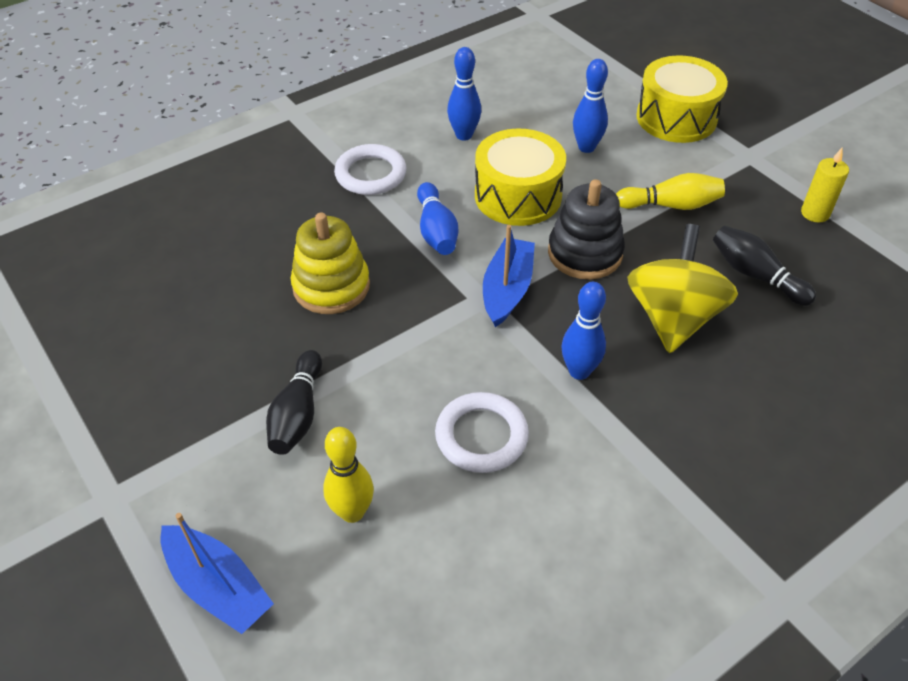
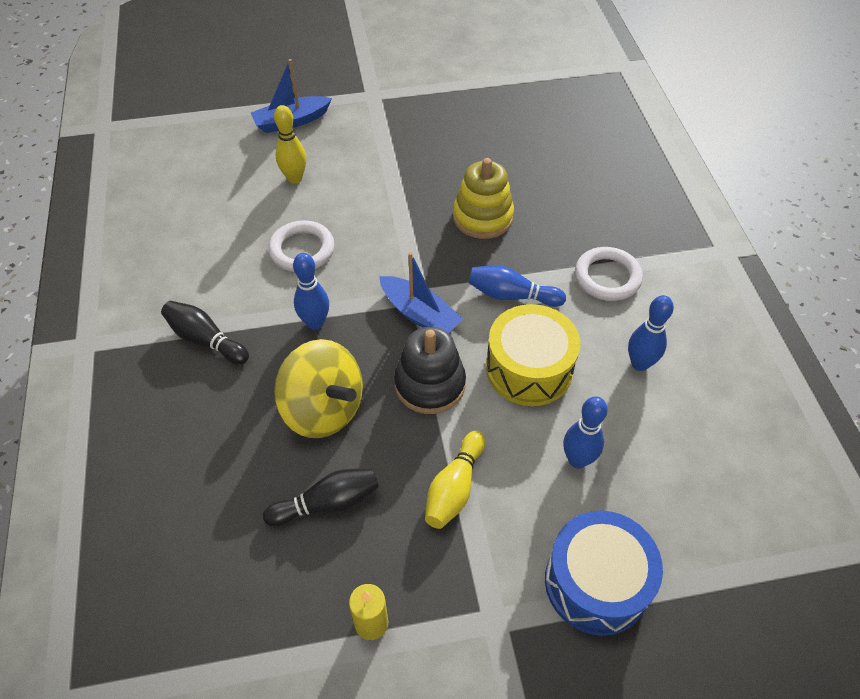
camera: 115 degrees right, 5 degrees up
(298, 414) = (379, 174): black bowling pin -> black bowling pin (206, 340)
(676, 118) = (596, 582): yellow drum -> blue drum

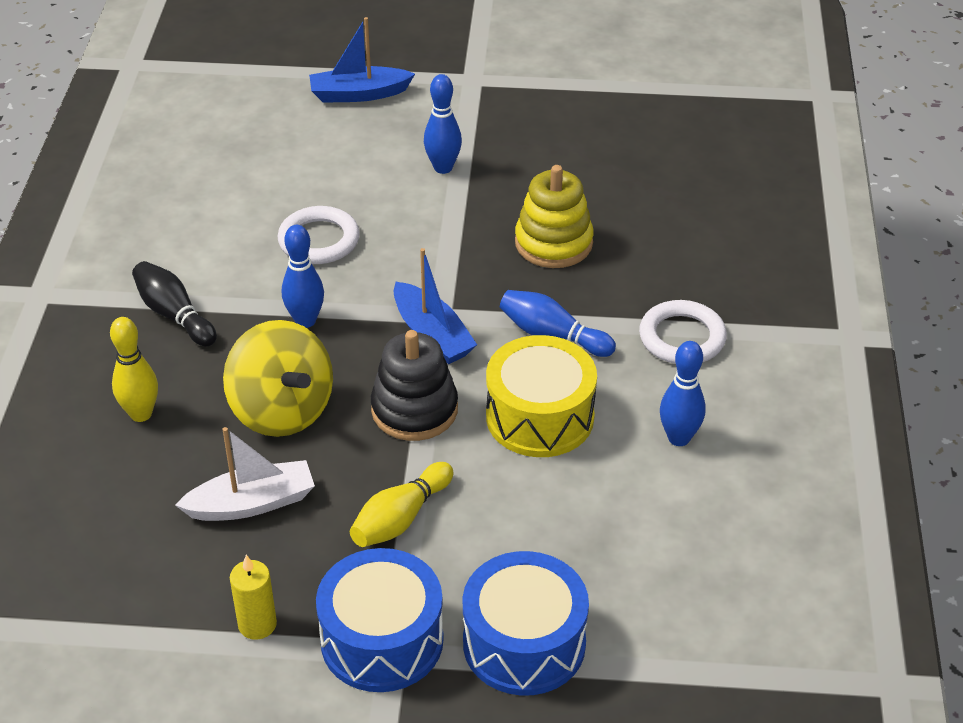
camera: 15 degrees right, 10 degrees down
(294, 178) = (339, 160): yellow bowling pin -> yellow bowling pin (141, 414)
(327, 503) = (252, 503): black bowling pin -> white boat
(481, 610) = (382, 640): none -> blue drum
(577, 460) = (557, 521): blue bowling pin -> blue bowling pin (443, 168)

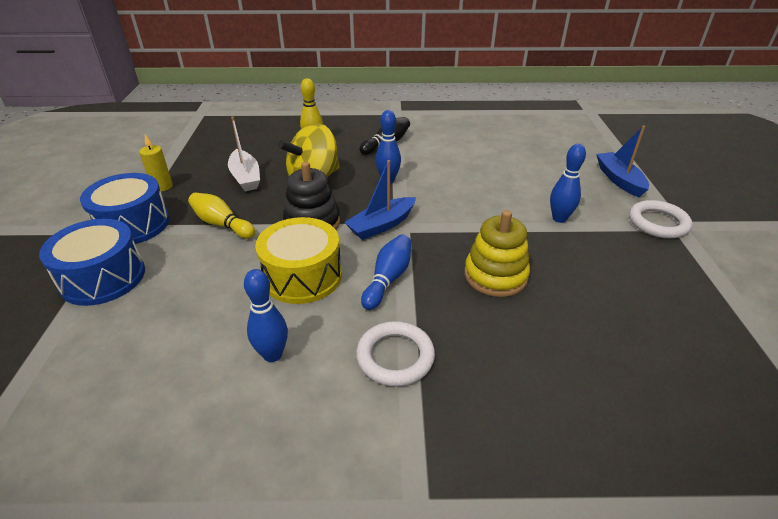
camera: 85 degrees right, 5 degrees down
(319, 240) = (461, 178): white ring -> white ring (658, 223)

